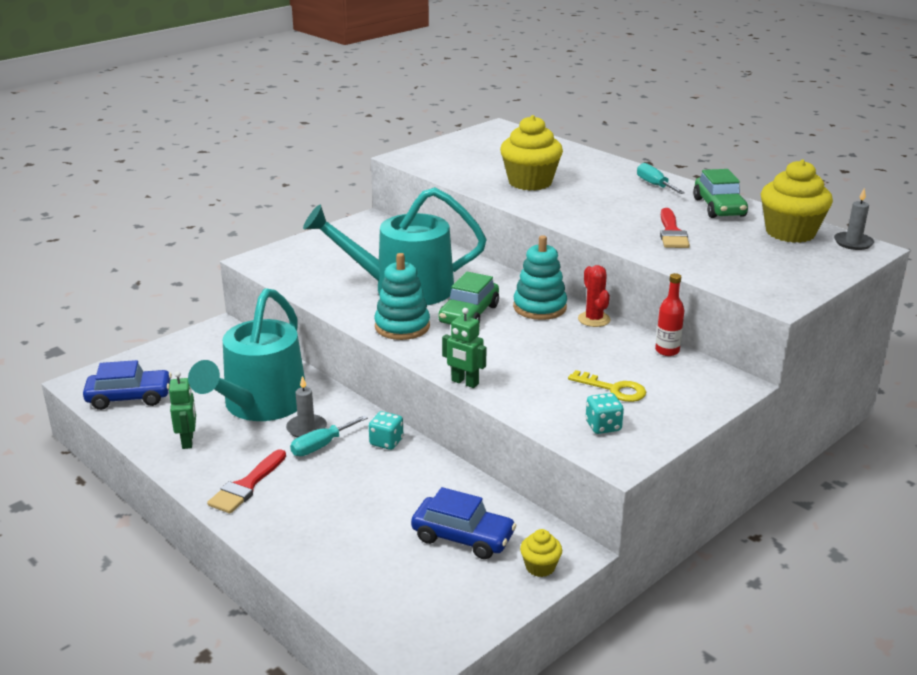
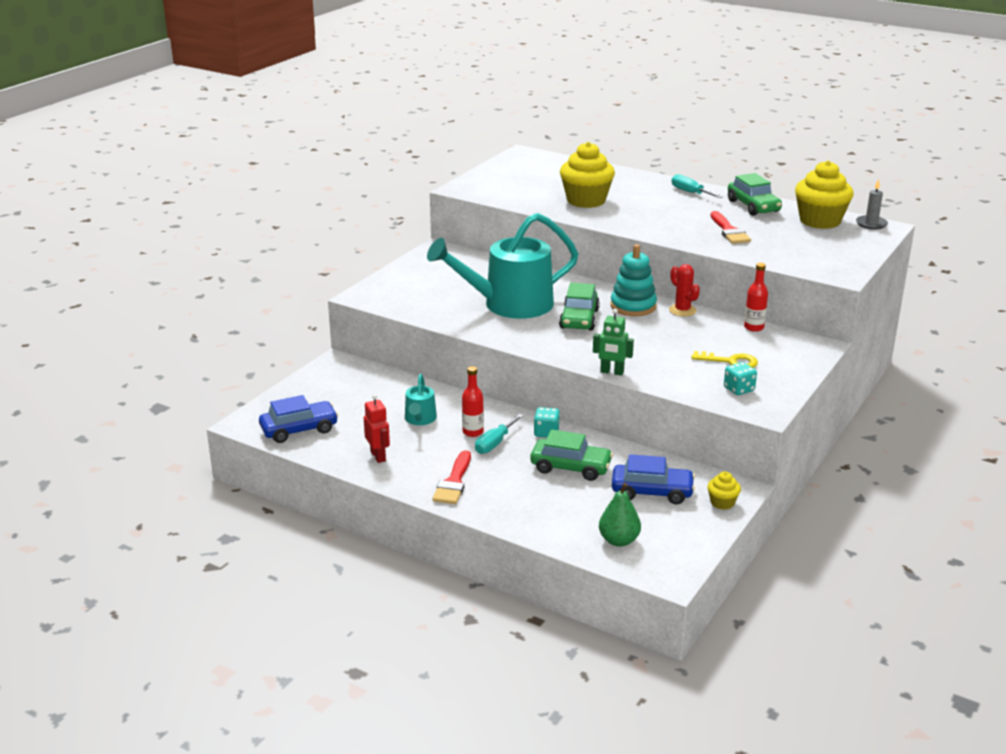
camera: 15 degrees left, 0 degrees up
(188, 441) = (378, 456): green robot -> red robot
(260, 404) = (420, 419): turquoise watering can -> turquoise watering can, size x0.44
(306, 428) = (473, 432): grey candle -> red bottle
(385, 595) = (619, 540): none -> green pear
(387, 489) = (570, 467): none -> green car
(402, 326) = (530, 335): turquoise stacking toy -> none

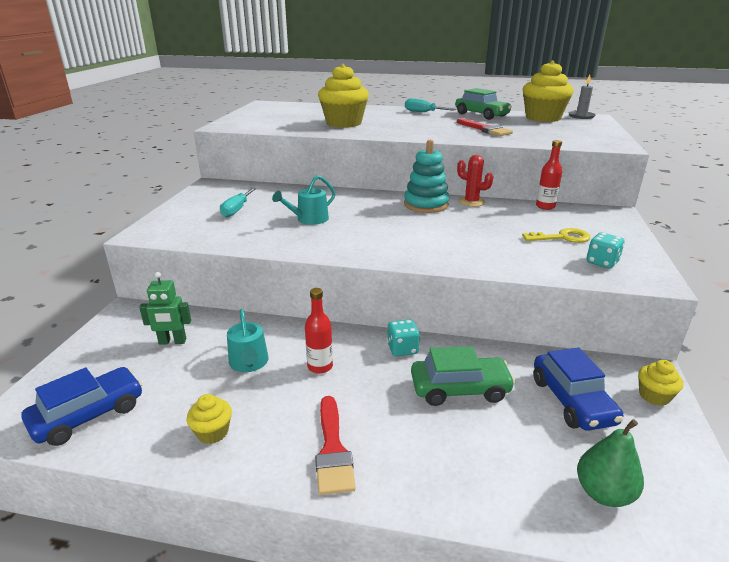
camera: 20 degrees left, 0 degrees up
(378, 456) = (212, 432): red robot -> yellow cupcake
(494, 443) = (353, 376): turquoise screwdriver -> turquoise screwdriver (237, 210)
(510, 304) = (309, 219): turquoise watering can -> turquoise watering can, size x0.44
(579, 319) = (386, 222): green car -> none
(612, 372) = (464, 267): green robot -> green robot (172, 341)
(652, 492) = (572, 401): blue car -> blue car turned 90 degrees clockwise

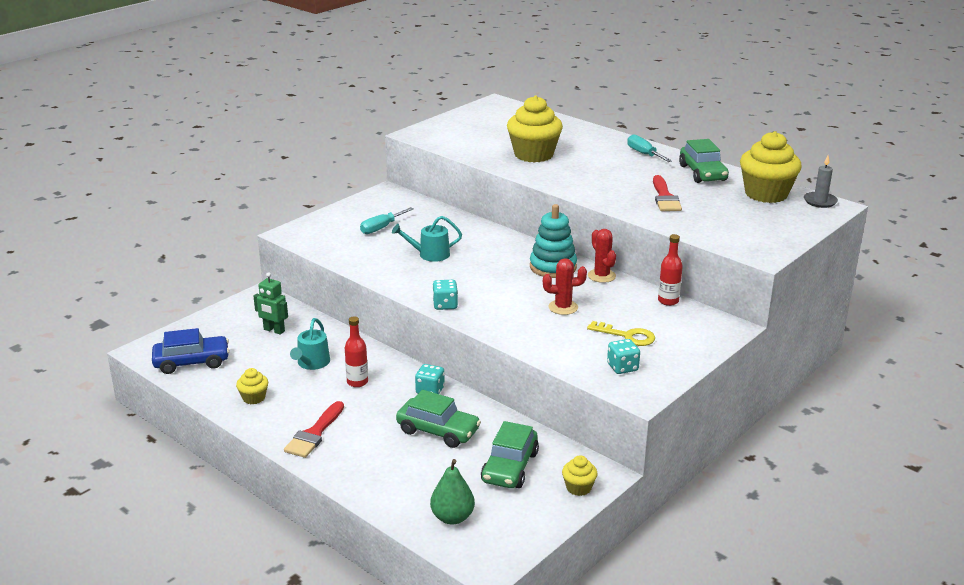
camera: 30 degrees right, 0 degrees up
(378, 255) = (445, 305): none -> turquoise dice
(480, 230) = (563, 307): none -> red cactus
(572, 401) = (509, 467): blue car -> green car

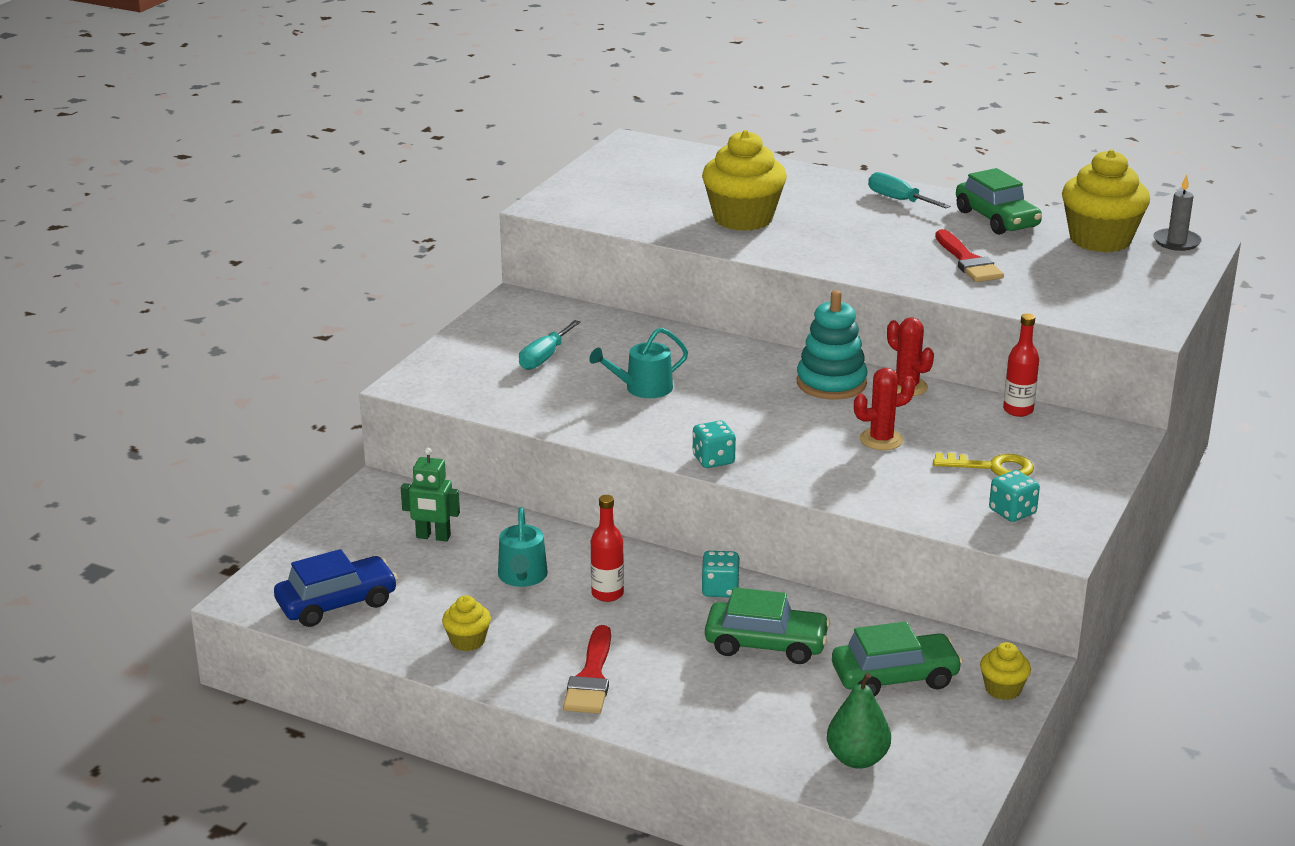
camera: 15 degrees left, 0 degrees up
(509, 467) = (895, 677): green car -> green car turned 105 degrees counterclockwise

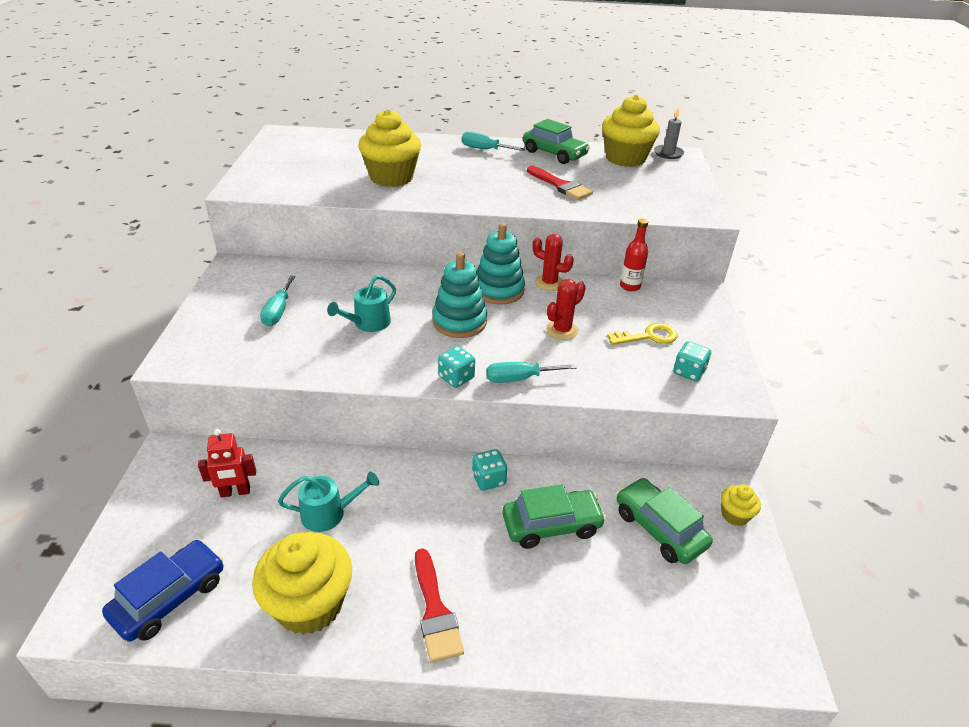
camera: 25 degrees left, 10 degrees up
(433, 537) = (235, 492): green robot -> red robot
(467, 641) = (309, 604): yellow cupcake -> yellow cupcake, size x2.12
(522, 577) = (328, 513): turquoise watering can -> turquoise watering can turned 75 degrees counterclockwise
(607, 594) = (405, 510): red bottle -> none
(755, 407) = (459, 322): none -> turquoise stacking toy
(788, 475) = (519, 379): none -> turquoise screwdriver
(857, 759) = (687, 628): green pear -> none
(895, 677) = (659, 528): green car -> green car turned 90 degrees counterclockwise

